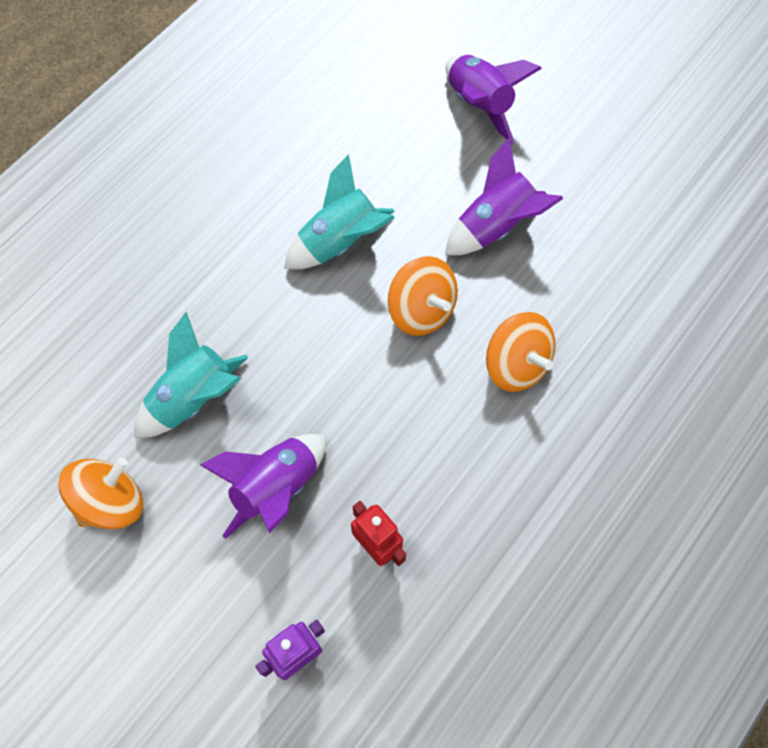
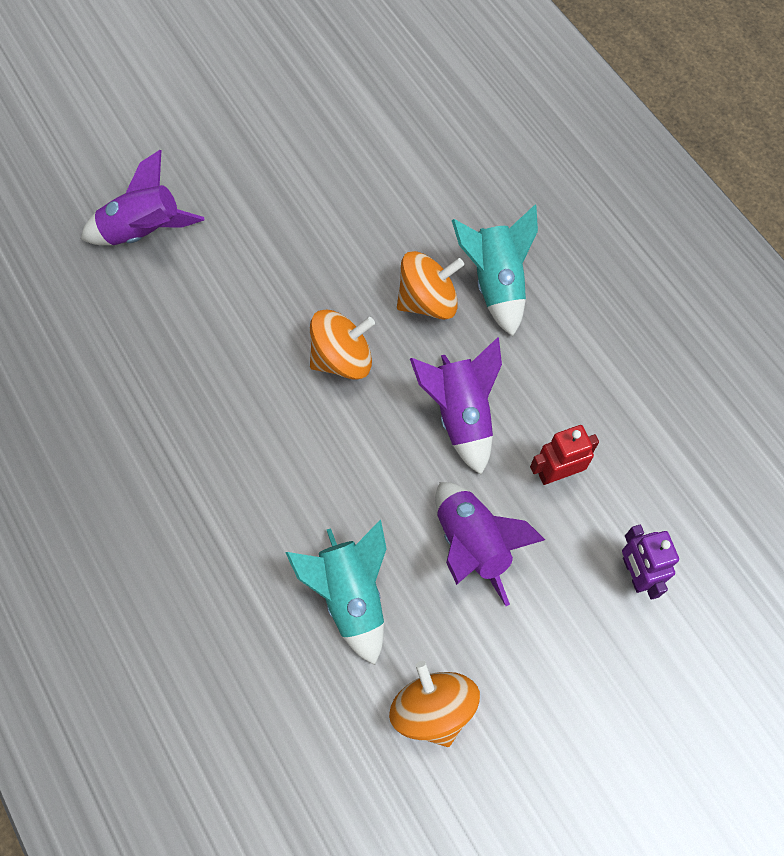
camera: 70 degrees left, 0 degrees up
(340, 241) = (237, 405): turquoise rocket -> turquoise rocket (496, 283)
(495, 226) = (282, 266): purple rocket -> purple rocket (460, 415)

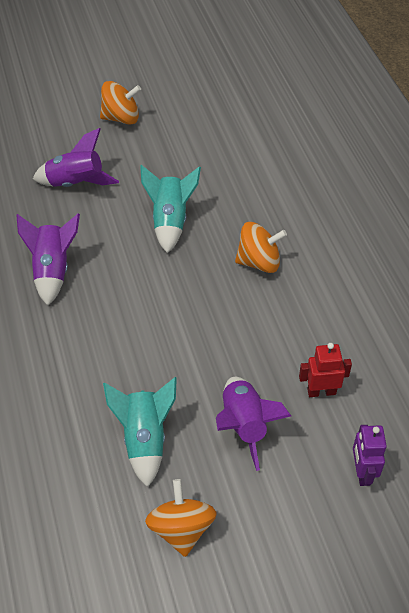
camera: 15 degrees right, 15 degrees down
(342, 358) = (187, 286): orange spinning top -> orange spinning top (121, 118)
(460, 415) = (261, 339): purple rocket -> purple rocket (53, 270)
(496, 283) = (312, 260): turquoise rocket -> turquoise rocket (170, 221)

